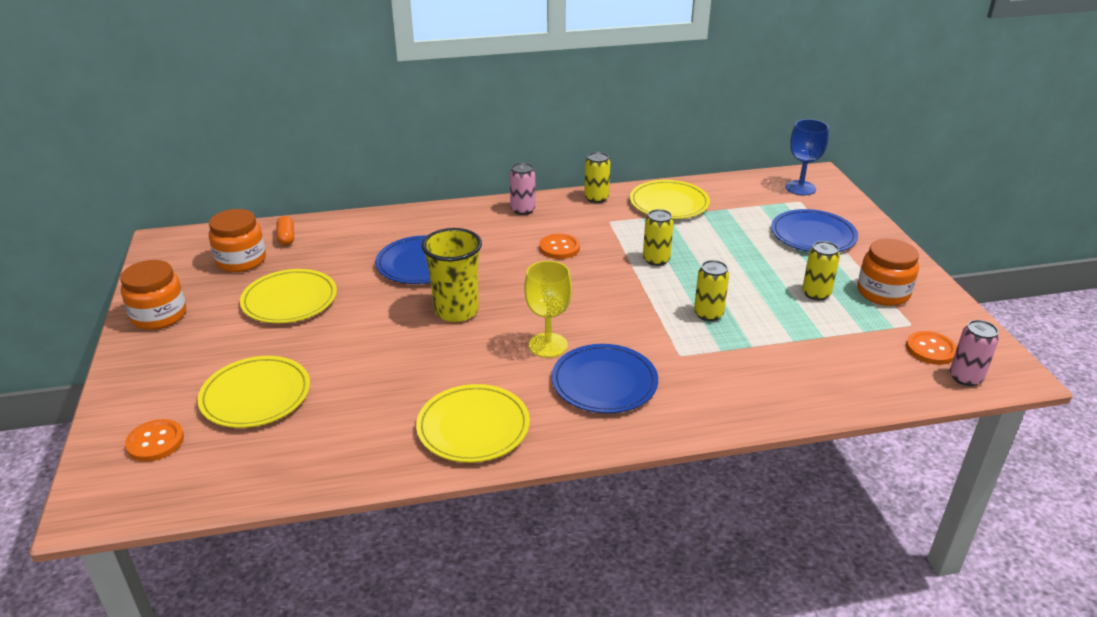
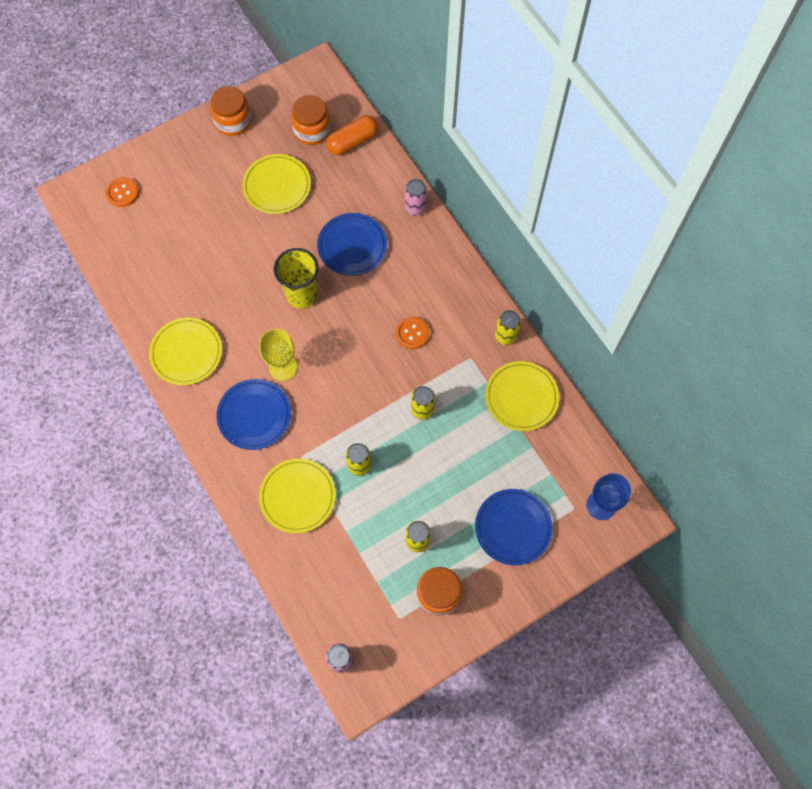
camera: 70 degrees right, 35 degrees up
(256, 395) = (176, 220): yellow plate -> yellow plate (297, 496)
(286, 237) = (352, 141): orange capsule -> orange capsule, size x1.68
(523, 210) = (461, 286): pink can -> pink can (415, 208)
(930, 349) = (369, 634): orange button -> none

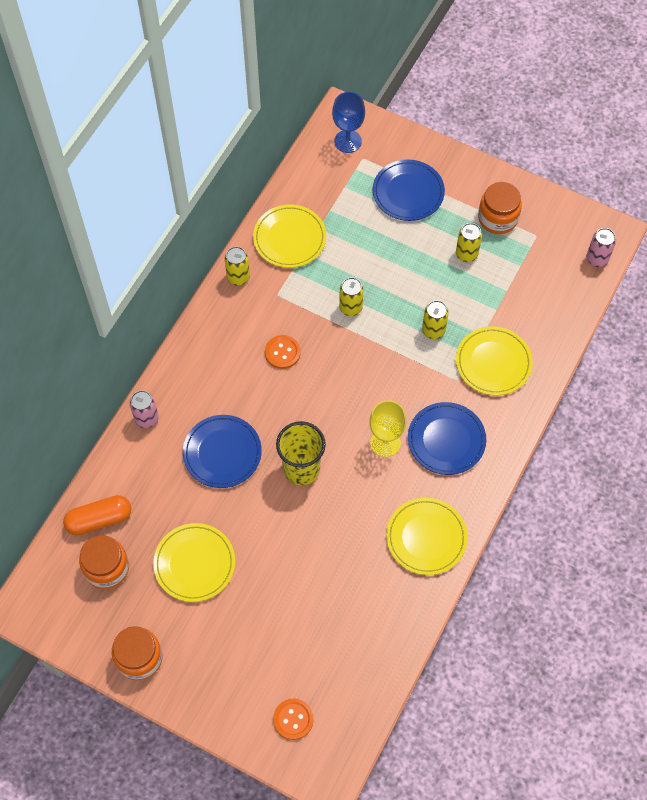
camera: 120 degrees left, 5 degrees down
(352, 141) = (99, 519): orange capsule -> orange capsule turned 45 degrees counterclockwise

